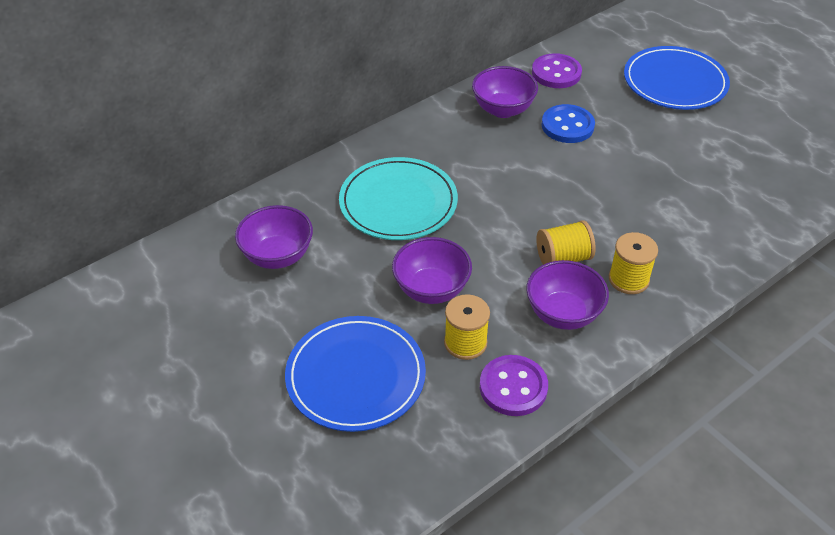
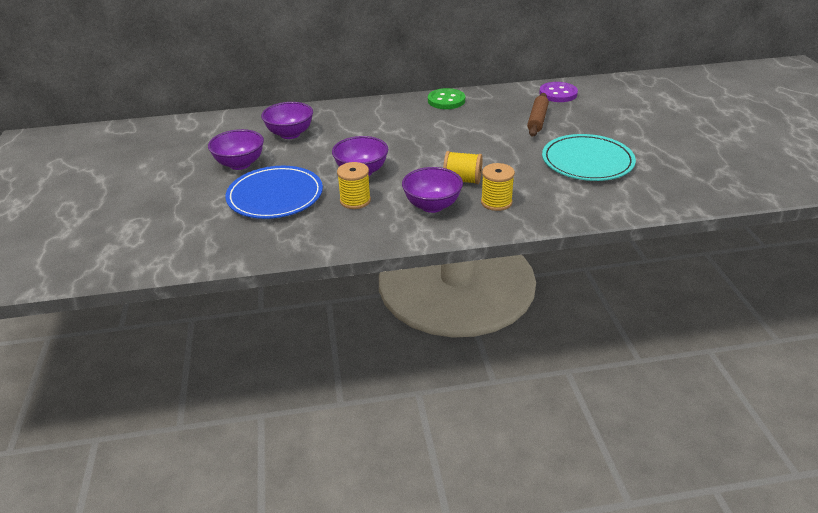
camera: 30 degrees right, 10 degrees down
(398, 202) = (385, 129): turquoise plate -> turquoise plate (587, 161)
(433, 126) = (446, 100): none -> green button
(503, 109) = (500, 103): purple bowl -> purple bowl (240, 164)
(513, 387) = (361, 229): purple button -> none
(567, 126) = (537, 120): blue button -> brown rolling pin
(675, 82) = (643, 116): blue plate -> none

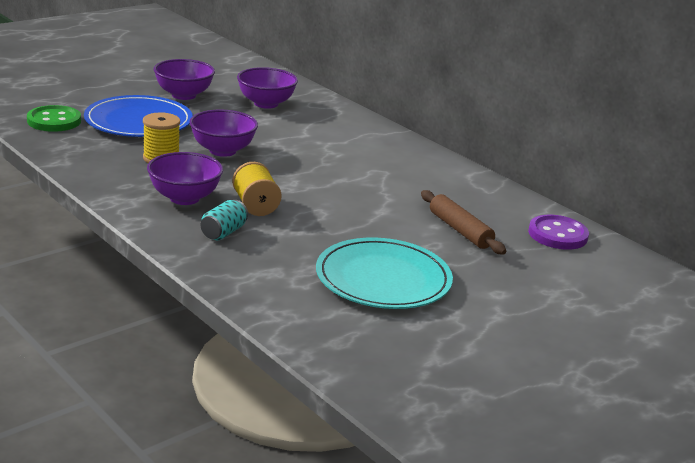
camera: 55 degrees right, 10 degrees down
(446, 100) = (441, 167): green button -> green button (54, 121)
(496, 202) = (223, 232): yellow spool -> turquoise can
(537, 120) = (460, 230): brown rolling pin -> brown rolling pin turned 75 degrees clockwise

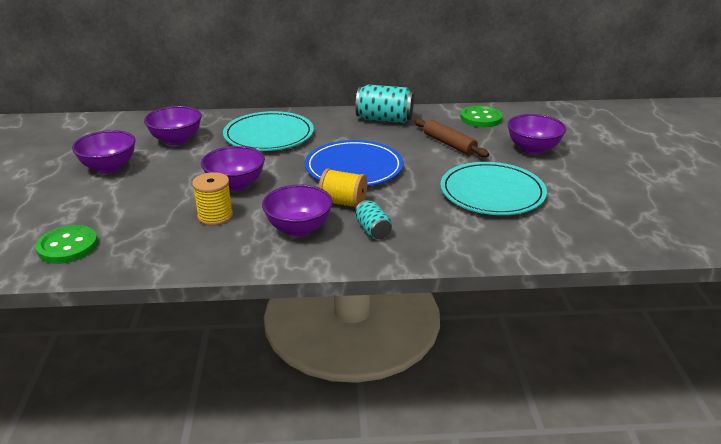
camera: 50 degrees left, 5 degrees up
(138, 121) = (130, 204): blue plate -> blue plate (354, 168)
(335, 137) = (269, 135): none -> turquoise plate
(460, 230) = (449, 144): brown rolling pin -> brown rolling pin turned 45 degrees clockwise
(461, 182) = (384, 119): none -> turquoise can
(528, 284) = (533, 149): none -> purple bowl
(557, 235) = (481, 118): purple button -> green button

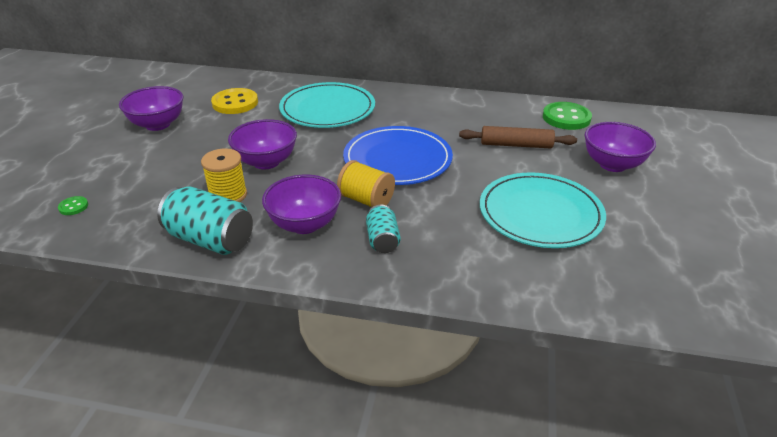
camera: 15 degrees right, 5 degrees up
(68, 246) = (73, 207): green button -> green button, size x0.47
(176, 140) = (235, 103): purple bowl -> yellow button
(384, 119) = (457, 106): turquoise can -> turquoise can (210, 240)
(449, 144) = (516, 145): brown rolling pin -> brown rolling pin turned 60 degrees counterclockwise

